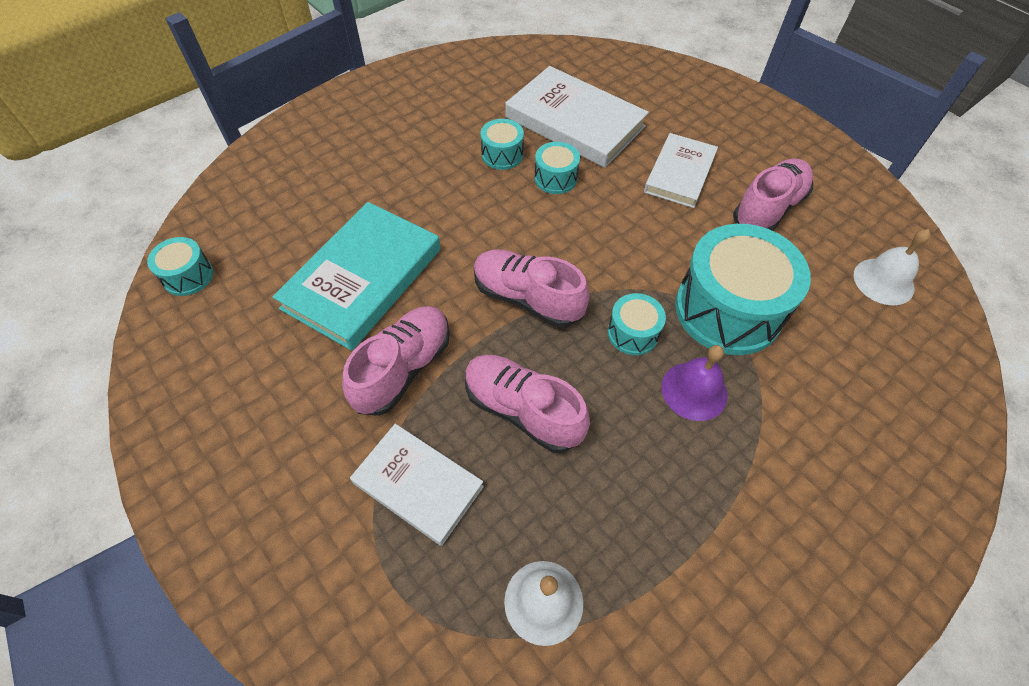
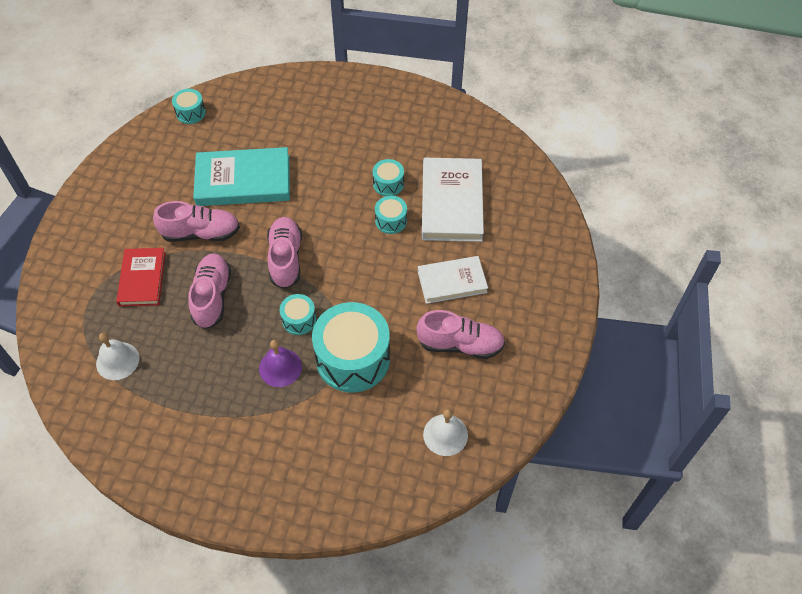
camera: 55 degrees right, 0 degrees up
(418, 485) = (142, 279): white book -> red book

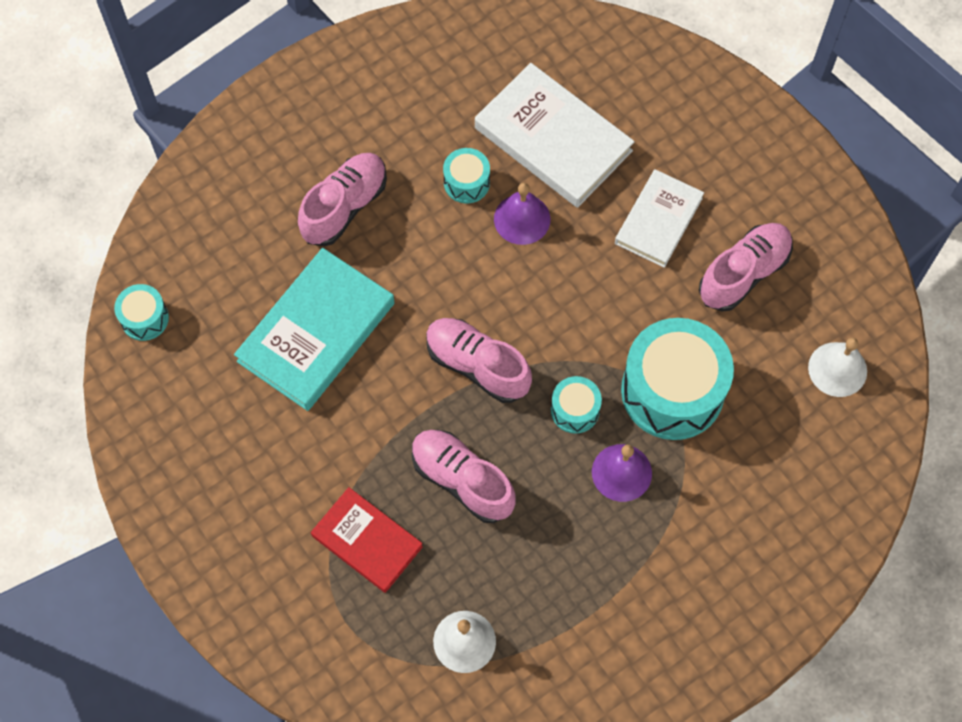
camera: 50 degrees left, 10 degrees up
(201, 233) = (355, 432): pink shoe -> pink shoe (344, 207)
(391, 221) = (522, 219): turquoise drum -> purple bell

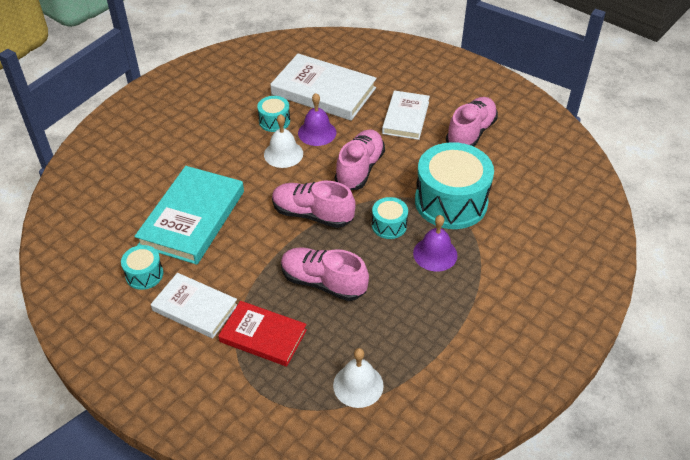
camera: 15 degrees left, 20 degrees down
(144, 318) = (62, 235): turquoise drum -> turquoise drum (144, 274)
(292, 478) = (195, 308): none -> white book
(344, 207) = (195, 148): pink shoe -> pink shoe (360, 169)
(837, 369) = (552, 169): white bell -> white bell (283, 154)

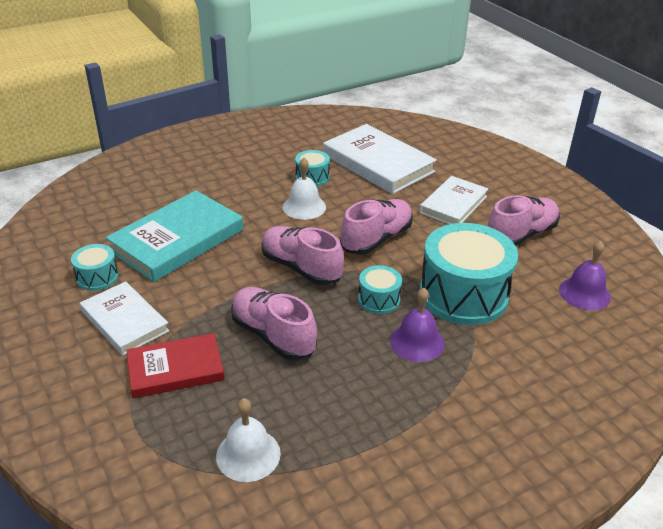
camera: 20 degrees right, 10 degrees down
(263, 336) = (175, 369): red book -> red book turned 60 degrees counterclockwise
(317, 132) = (350, 196): purple bell -> purple bell (584, 293)

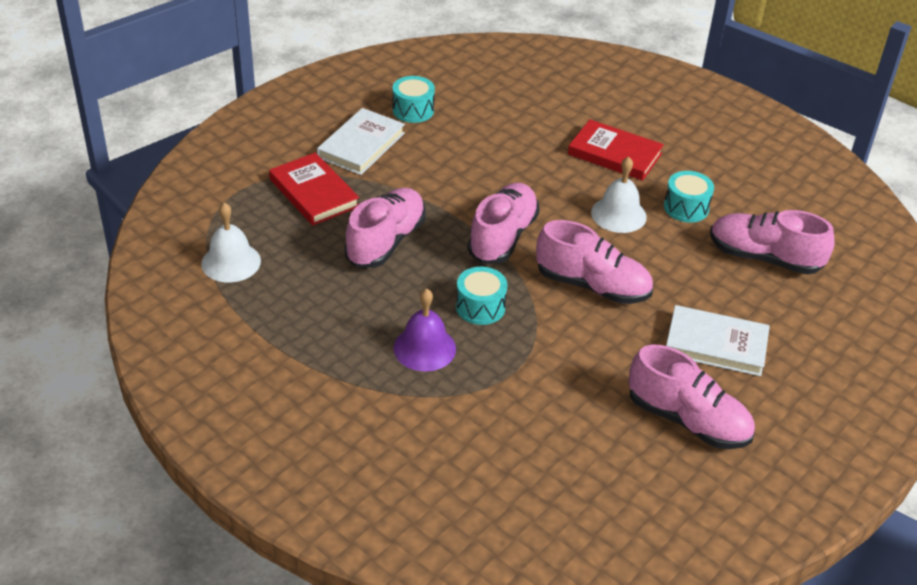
camera: 70 degrees right, 5 degrees up
(177, 240) = (498, 140): turquoise book -> none
(234, 190) = (614, 154): none -> red book
(378, 163) = (764, 258): white book -> pink shoe
(463, 295) = (526, 377): turquoise drum -> none
(584, 293) = (593, 495): purple bell -> none

